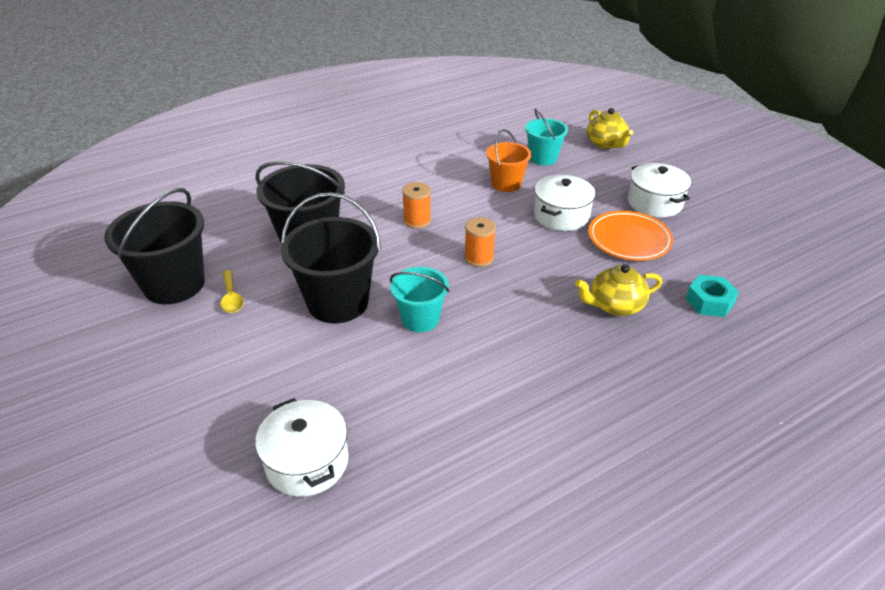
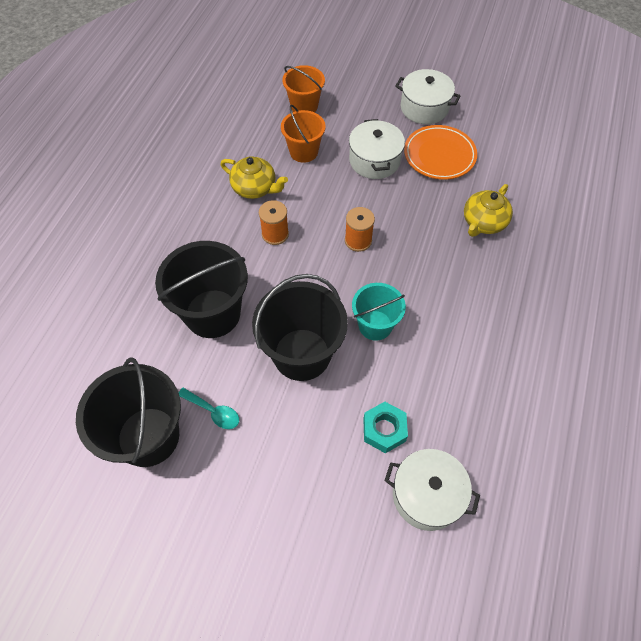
camera: 40 degrees left, 20 degrees up
(231, 297) = (213, 411): yellow spoon -> turquoise spoon
(543, 158) = (304, 106): turquoise bucket -> orange bucket
(606, 143) = (336, 62): yellow teapot -> yellow teapot (255, 188)
(709, 302) = (532, 181): turquoise nut -> turquoise nut (384, 430)

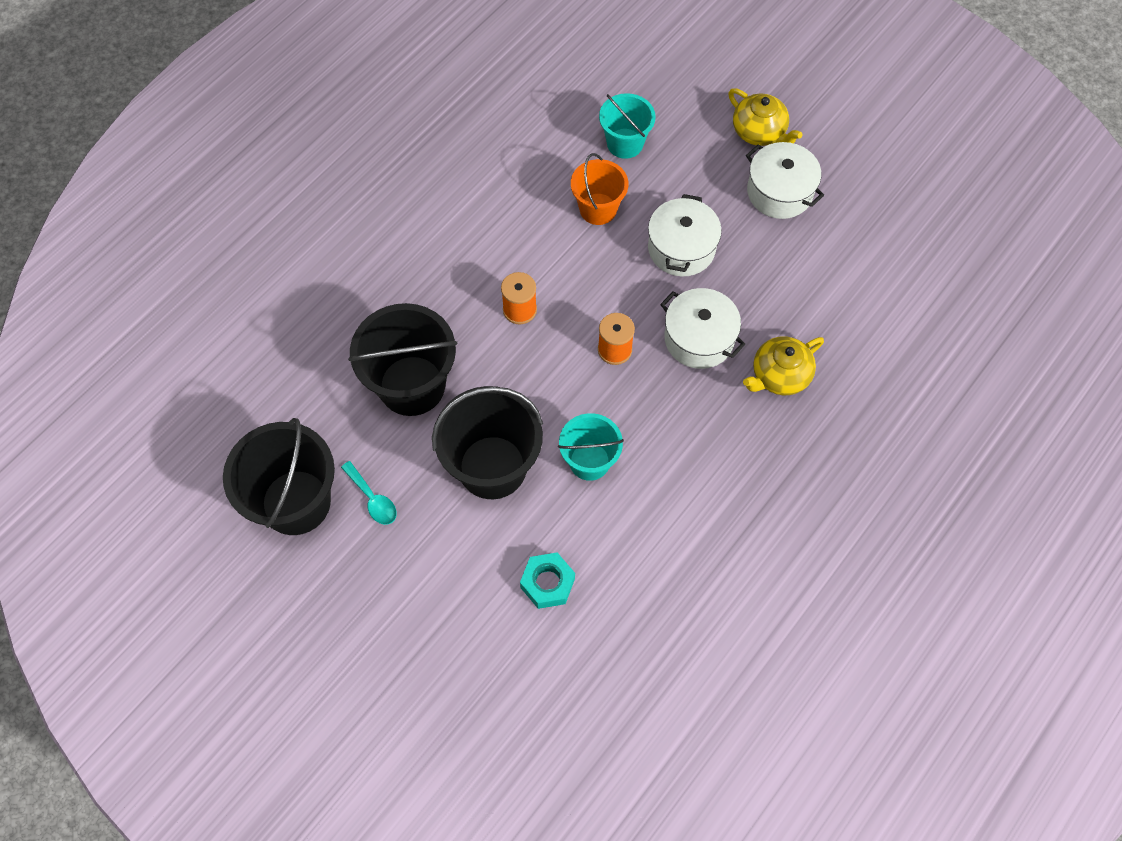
camera: 20 degrees right, 5 degrees up
(255, 188) = (519, 241): yellow teapot -> yellow teapot (759, 132)
(304, 106) = (625, 143): orange bucket -> turquoise bucket
(427, 495) = (563, 668): white pot -> white pot (699, 338)
(439, 155) = (767, 266): orange plate -> none

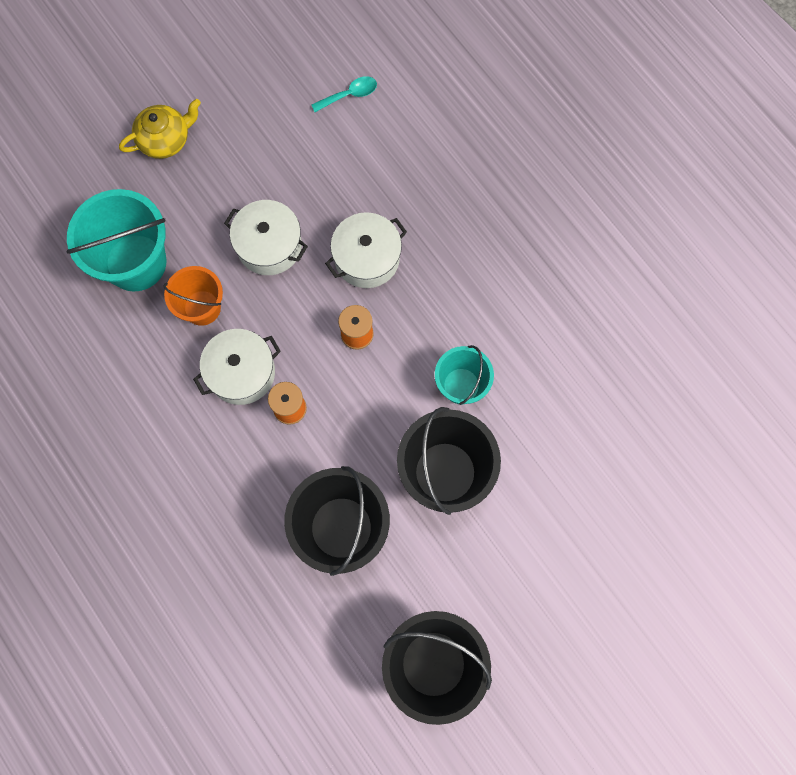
camera: 75 degrees left, 10 degrees up
(372, 499) = (448, 590): turquoise spoon -> turquoise spoon (349, 95)
(547, 583) = (566, 451): turquoise nut -> none
(625, 143) = (136, 262): turquoise bucket -> turquoise bucket, size x1.66
(779, 192) = (237, 143): white pot -> white pot (241, 372)
(779, 375) = (422, 203): yellow teapot -> none

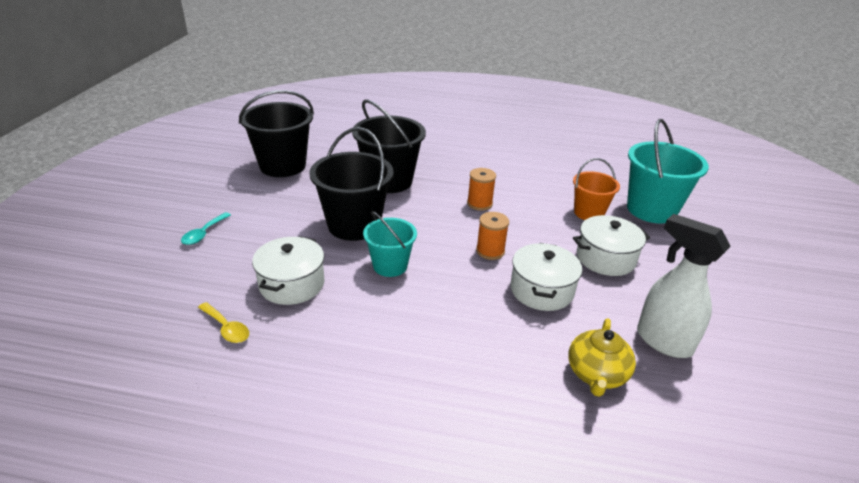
camera: 135 degrees right, 40 degrees down
(165, 139) = (752, 268): yellow teapot -> yellow teapot (596, 374)
(241, 372) = (526, 202): white pot -> white pot (292, 284)
(340, 149) = (662, 341): none -> white spray bottle
(349, 95) = (723, 385): turquoise spoon -> turquoise spoon (204, 233)
(642, 413) = (226, 328): none -> yellow spoon

